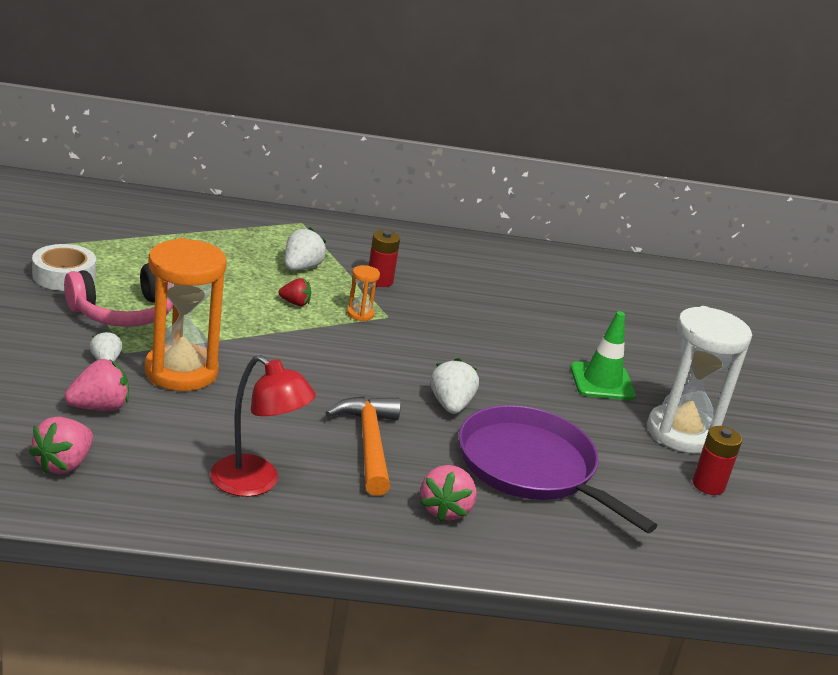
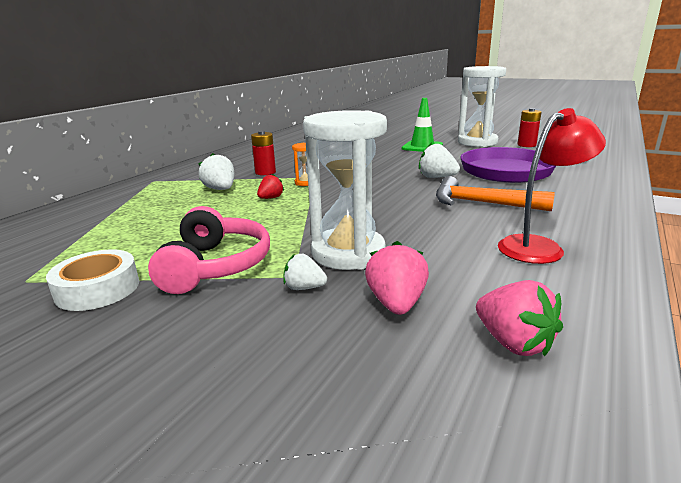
camera: 55 degrees left, 5 degrees down
(181, 372) = (348, 253): orange hourglass -> white hourglass
(445, 510) = (564, 195): pink strawberry -> none

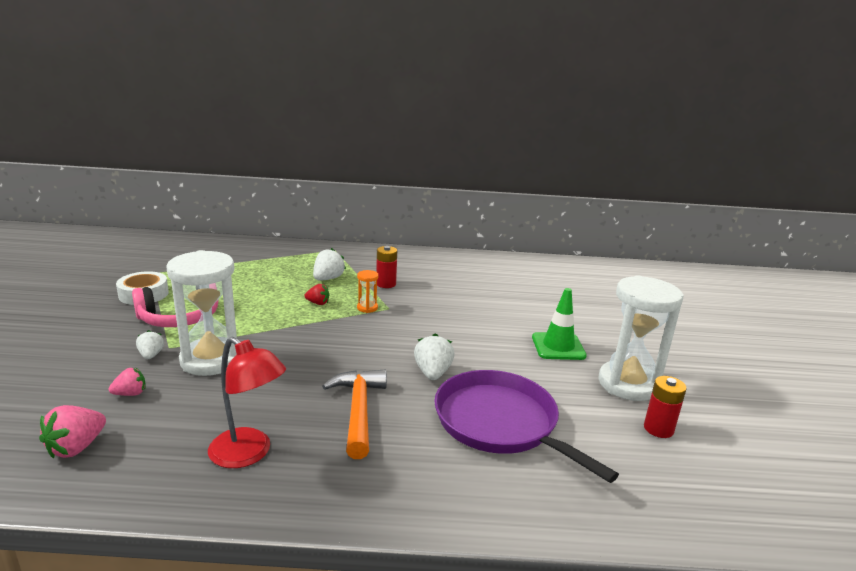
camera: 60 degrees right, 0 degrees up
(396, 303) = (130, 394): pink strawberry -> pink strawberry, size x0.64

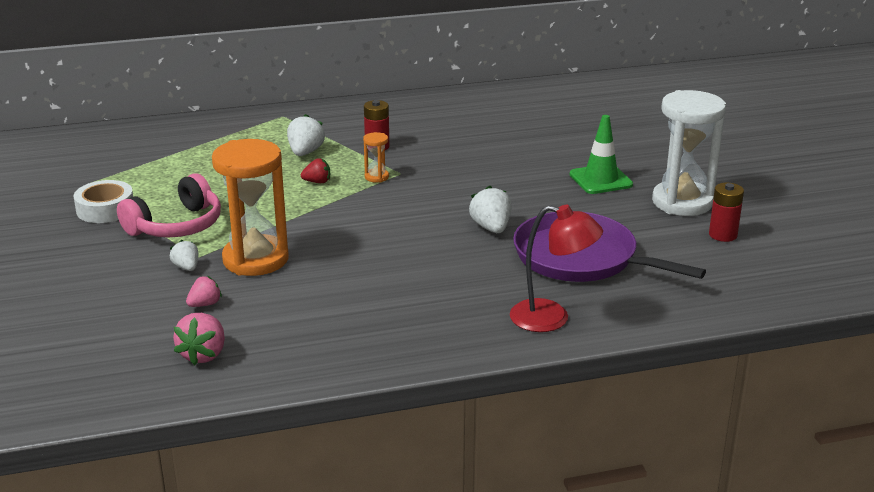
camera: 15 degrees left, 5 degrees up
(211, 360) = (255, 259): white hourglass -> orange hourglass
(249, 454) = (370, 327): red lamp -> red lamp (552, 318)
(358, 410) = (443, 274): orange hammer -> none

